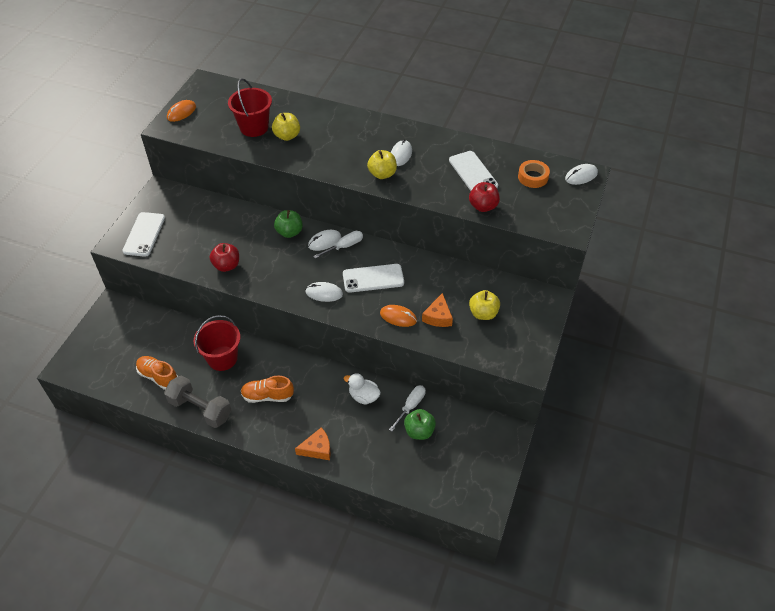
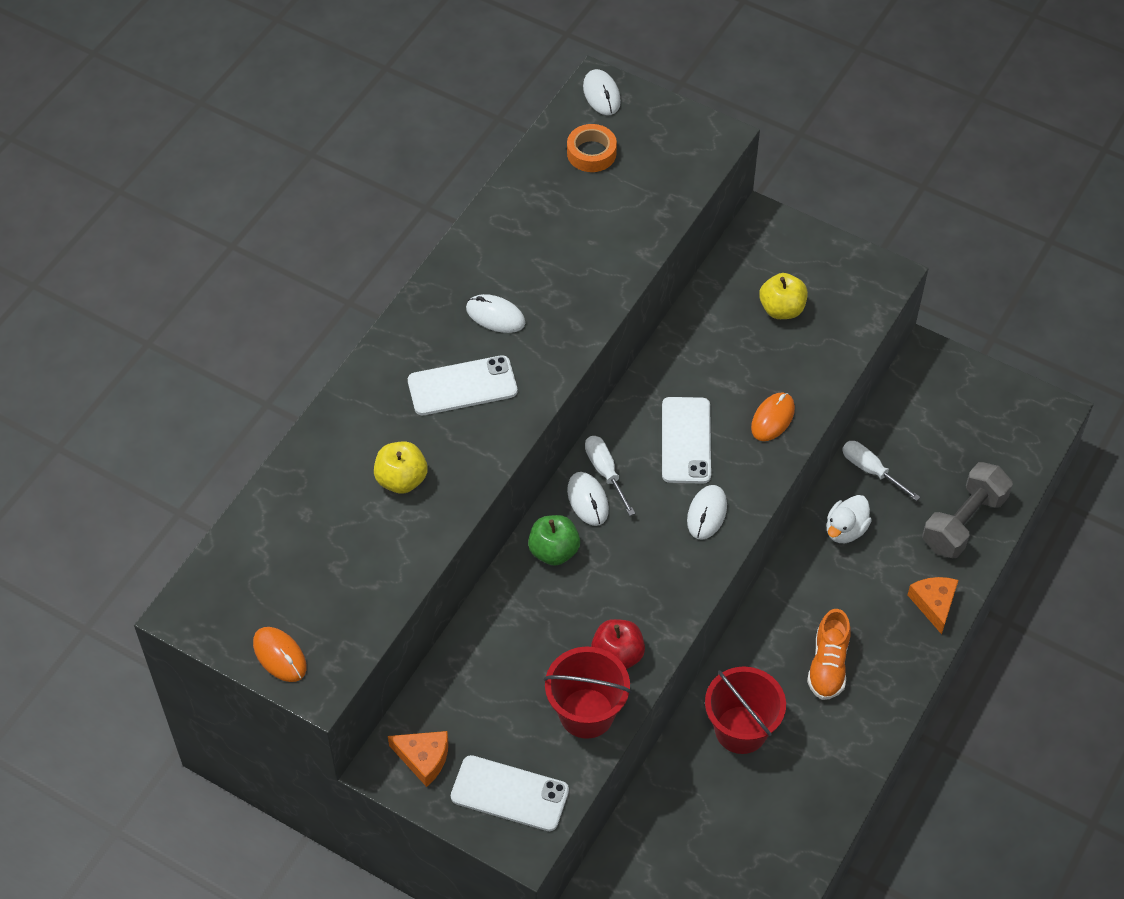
camera: 80 degrees left, 5 degrees up
(158, 377) = (767, 833): orange shoe -> none
(200, 409) = (842, 768): grey dumbbell -> grey dumbbell (963, 522)
(254, 127) = (362, 531): red bucket -> red bucket (586, 713)
(382, 174) = (539, 349): yellow apple -> none
(419, 431) = (916, 466): green apple -> none
(438, 317) = (779, 367): orange cheese -> orange cheese (423, 758)
(473, 173) = (564, 226): white phone -> white phone (462, 386)
(483, 206) = (645, 229): red apple -> none

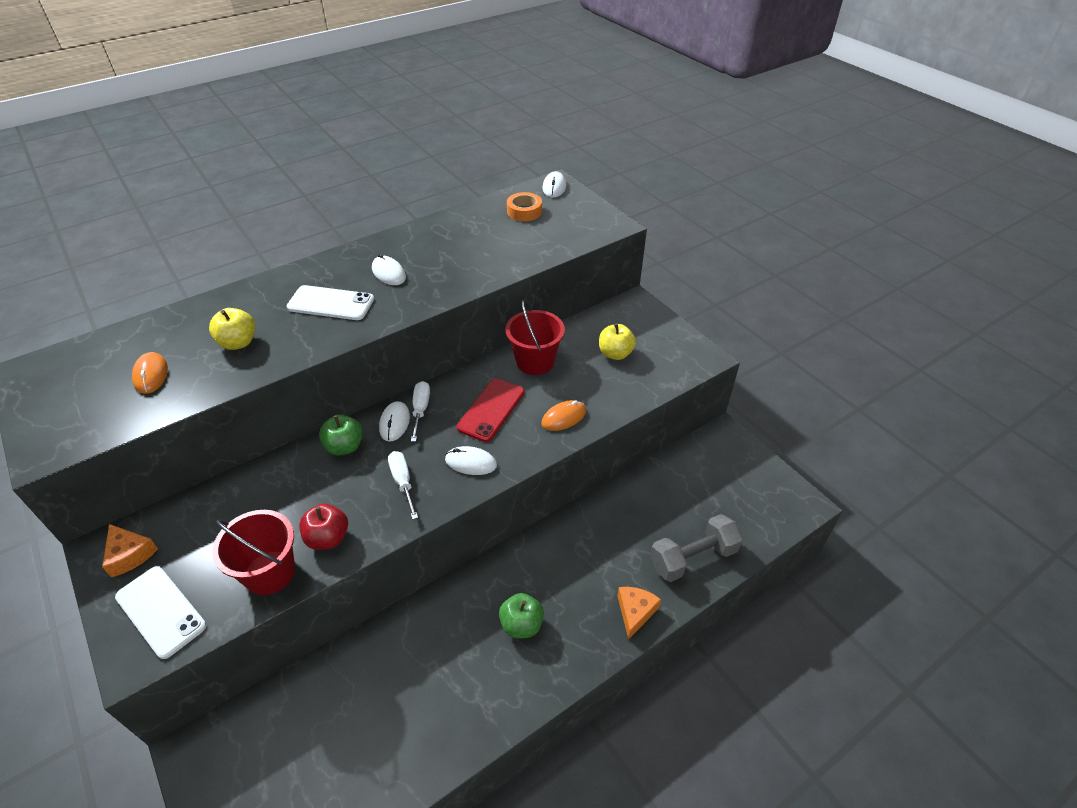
camera: 25 degrees right, 10 degrees down
(280, 655) = (43, 422): orange mouse -> orange mouse (151, 375)
(686, 440) = (491, 410): white phone -> red phone
(707, 513) = (471, 462): white mouse -> white mouse turned 60 degrees clockwise
(741, 730) = (421, 647): red bucket -> red bucket (535, 362)
(828, 665) = (521, 625): orange shoe -> green apple
(845, 530) = (596, 528): white duck -> none
(871, 470) = (640, 494): white screwdriver -> white screwdriver (403, 482)

